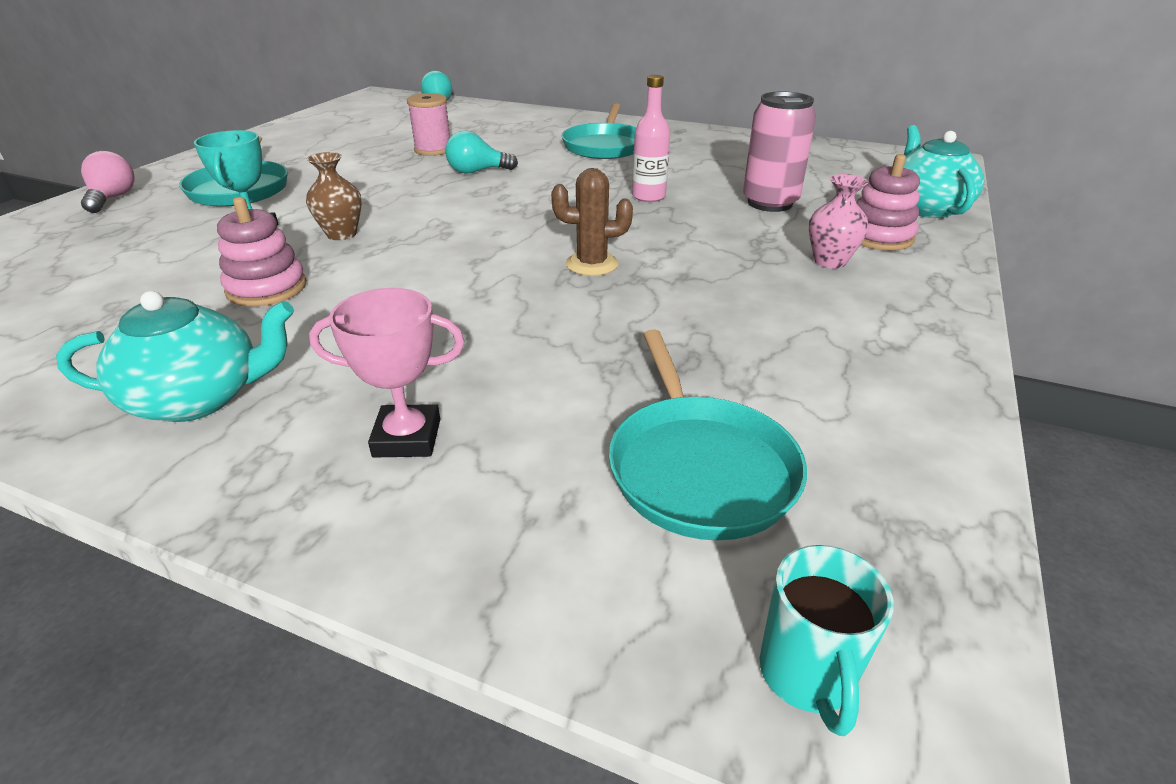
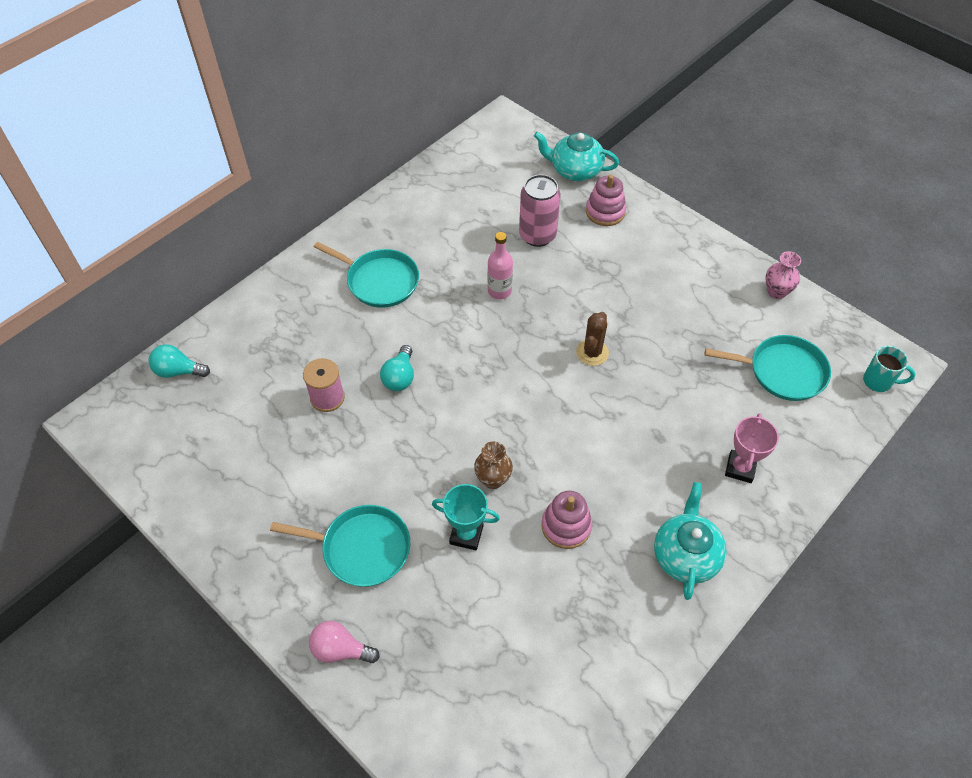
camera: 70 degrees left, 20 degrees up
(829, 261) = (627, 247): pink vase -> pink vase (776, 292)

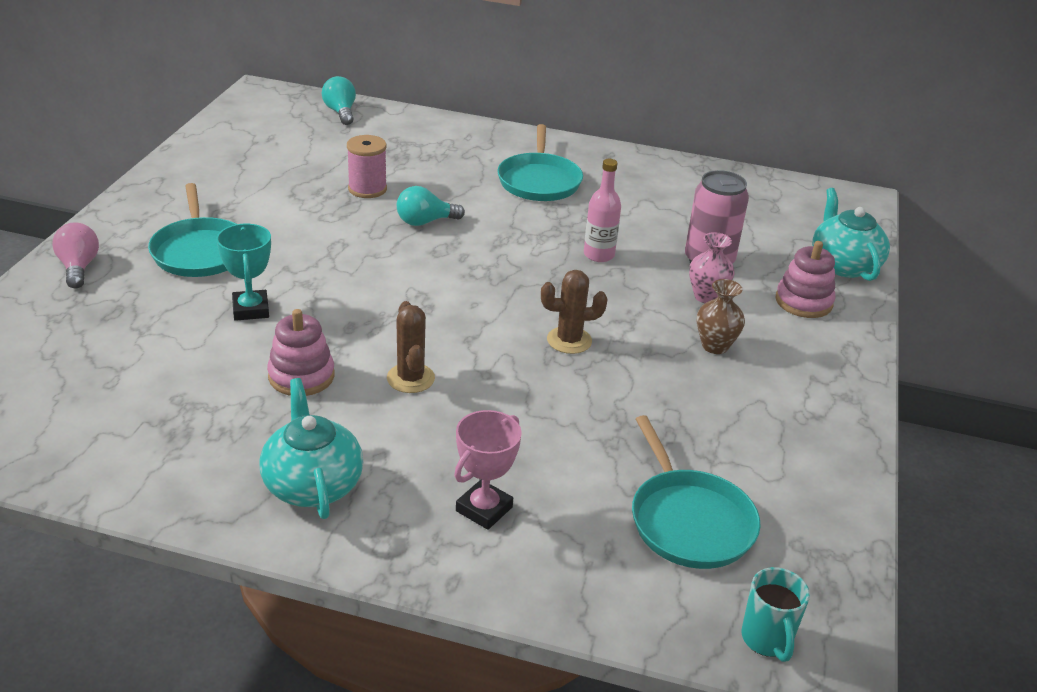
camera: 60 degrees right, 20 degrees down
(493, 479) = (333, 310): brown vase -> brown vase (715, 346)
(596, 460) = (410, 378): none -> brown cactus
(685, 555) = (312, 484): turquoise teapot -> turquoise teapot turned 90 degrees counterclockwise
(740, 468) = (484, 509): pink trophy -> pink trophy turned 45 degrees counterclockwise
(776, 292) = (833, 485): pink vase -> pink vase (706, 296)

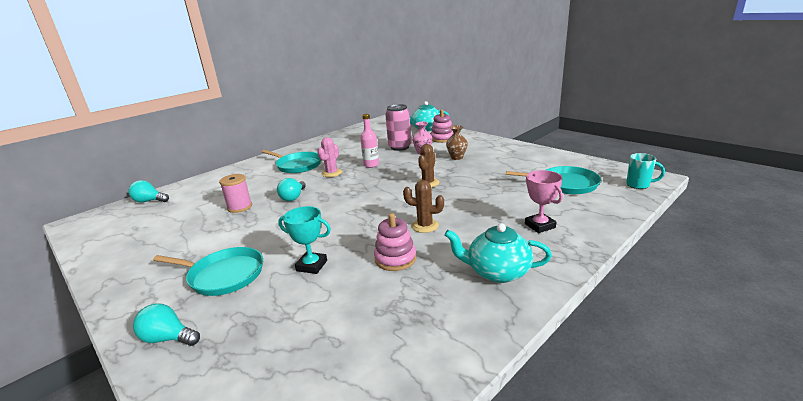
camera: 55 degrees left, 10 degrees down
(79, 267) = (168, 338): pink light bulb -> turquoise light bulb
(535, 225) = (332, 173): none -> pink cactus

